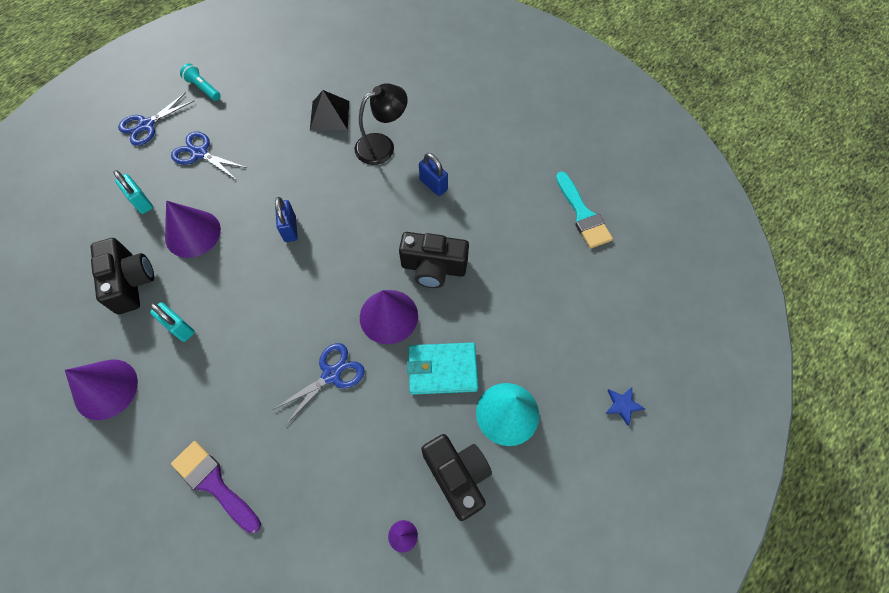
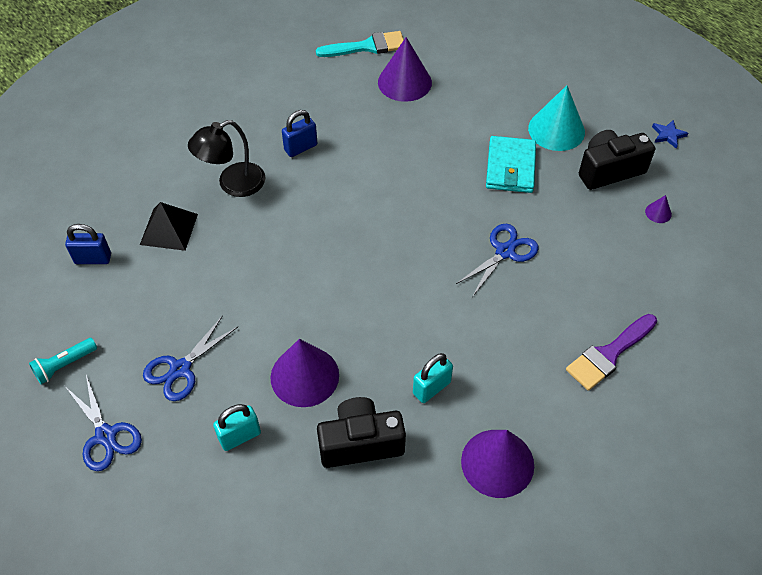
camera: 80 degrees left, 10 degrees down
(290, 229) = (324, 277): blue padlock -> blue padlock (93, 259)
(331, 374) = (505, 251): blue scissors -> blue scissors turned 75 degrees clockwise
(382, 145) = (233, 184): black lamp -> black lamp turned 105 degrees counterclockwise
(388, 316) = (449, 201): purple cone -> purple cone (404, 82)
(433, 268) = (401, 160): black camera -> none
(622, 405) = (555, 59): blue star -> blue star (668, 135)

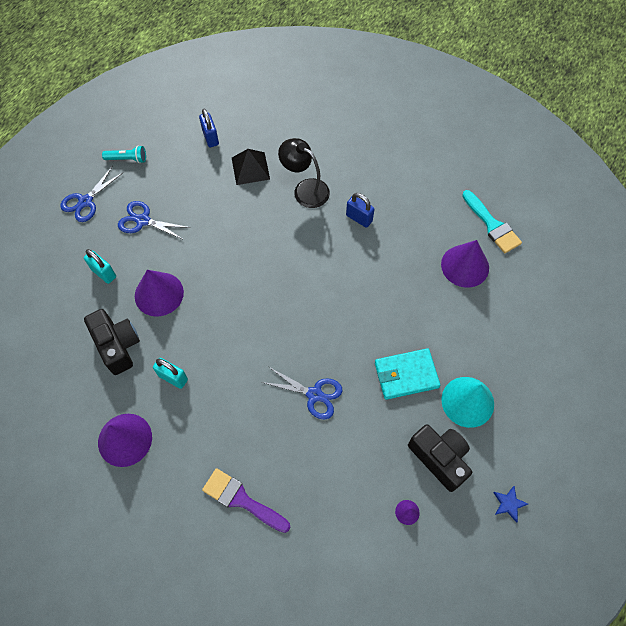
camera: 70 degrees right, 10 degrees up
(64, 365) = (127, 159): turquoise flashlight -> turquoise flashlight turned 150 degrees clockwise

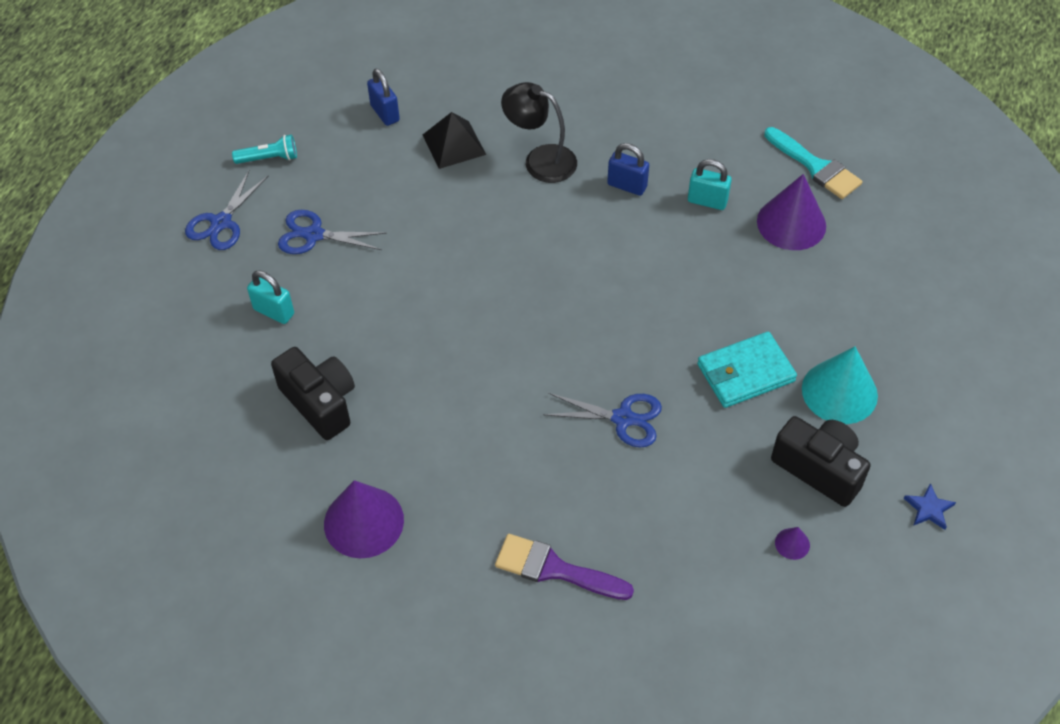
camera: 10 degrees left, 10 degrees down
(159, 294) = (363, 326): purple cone -> none
(173, 377) = (413, 430): turquoise padlock -> turquoise padlock (707, 201)

